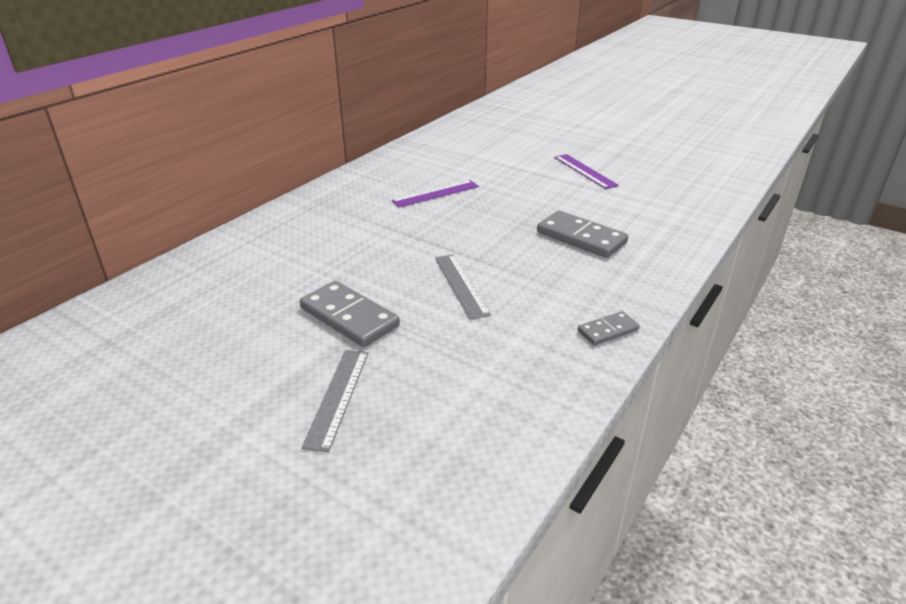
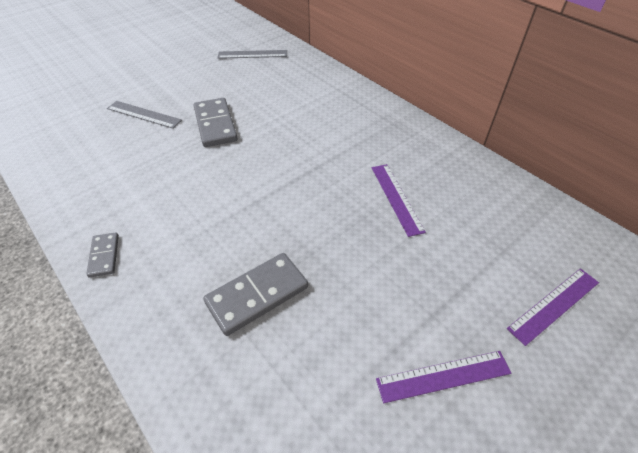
camera: 105 degrees right, 15 degrees up
(349, 317) = (215, 125): grey domino -> grey domino turned 75 degrees counterclockwise
(460, 285) = (221, 183): grey ruler -> grey ruler (252, 54)
(508, 144) = (554, 305): none -> purple ruler

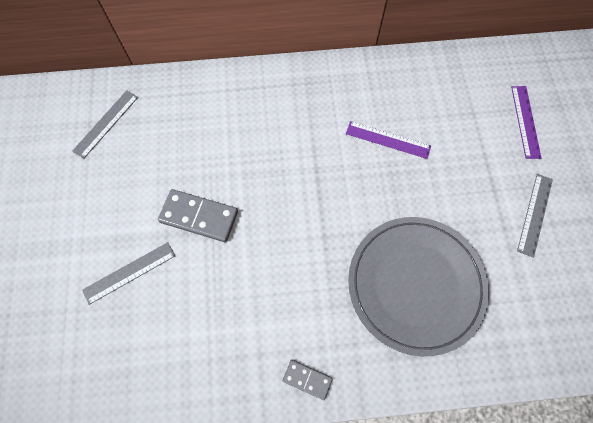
camera: 55 degrees left, 20 degrees up
(257, 295) = (415, 284): grey domino -> grey plate
(443, 376) = (535, 214): purple ruler -> grey ruler

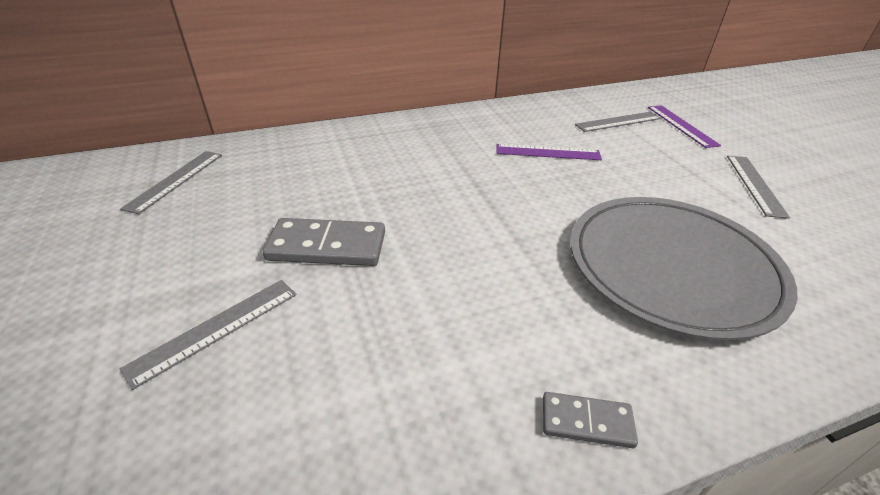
camera: 15 degrees left, 30 degrees down
(470, 105) = (618, 121): none -> grey ruler

